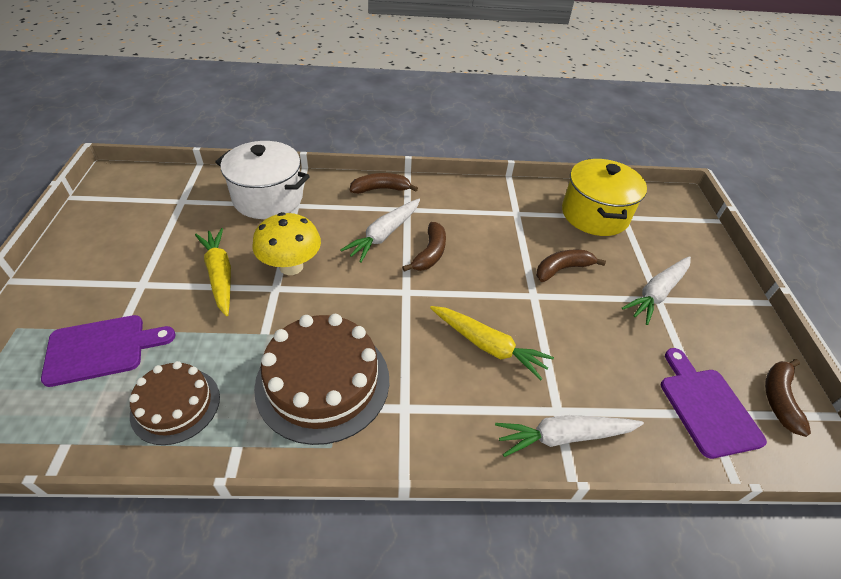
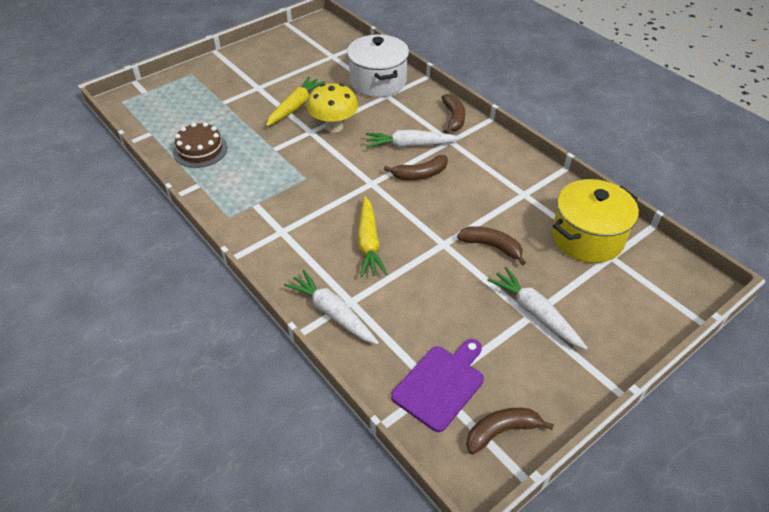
camera: 55 degrees right, 0 degrees up
(102, 348) = (207, 105): purple cutting board -> none
(323, 382) = (266, 190): brown cake -> none
(381, 189) = (453, 118): brown banana -> brown banana turned 45 degrees clockwise
(656, 293) = (535, 313): white carrot -> white carrot turned 45 degrees clockwise

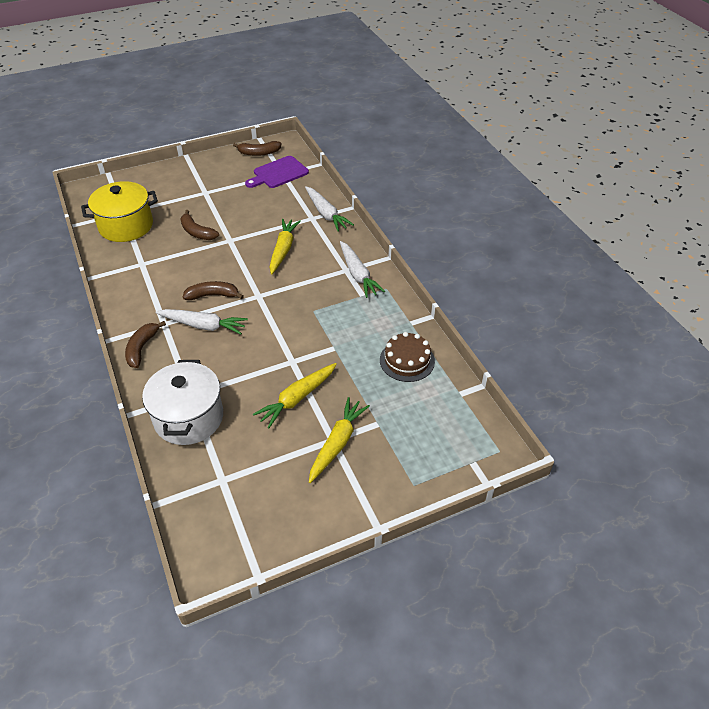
camera: 165 degrees left, 0 degrees up
(253, 86) = (337, 443): none -> yellow carrot
(334, 126) = (266, 362): yellow mushroom -> none
(535, 313) = (200, 193): white carrot -> white carrot (358, 275)

